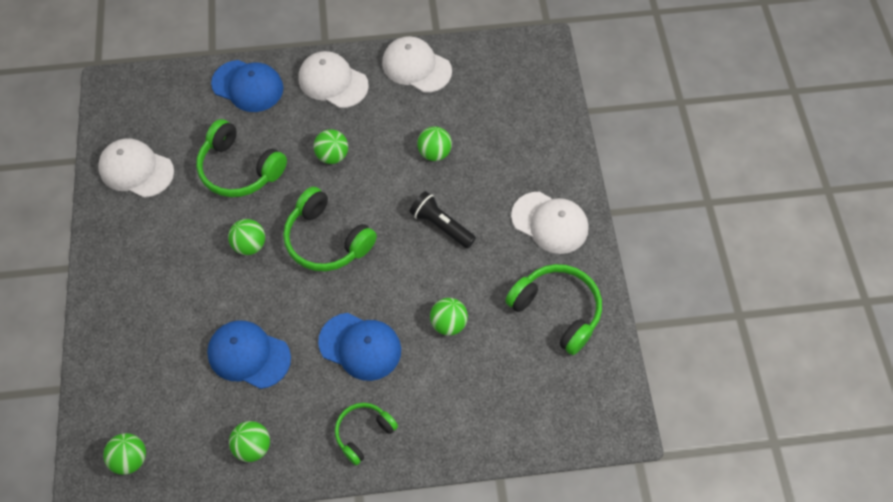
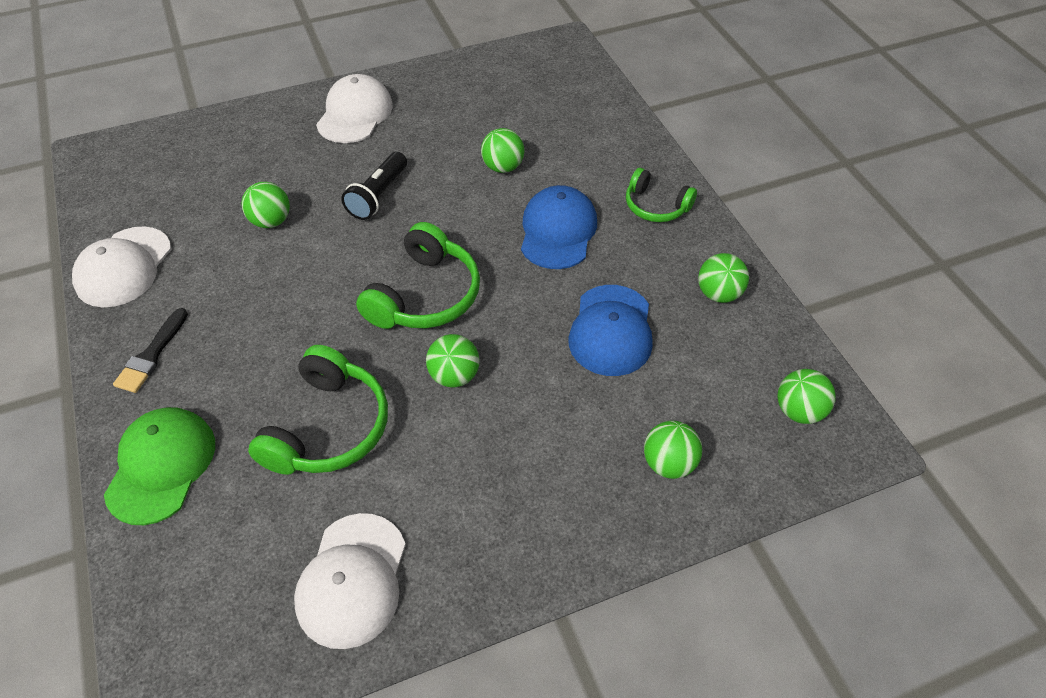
camera: 105 degrees left, 10 degrees down
(248, 86) = (161, 466): blue cap -> green cap
(332, 156) = (289, 322): green ball -> green ball (668, 463)
(333, 82) = (151, 355): white cap -> black brush
(557, 311) = (460, 95): green headphones -> none

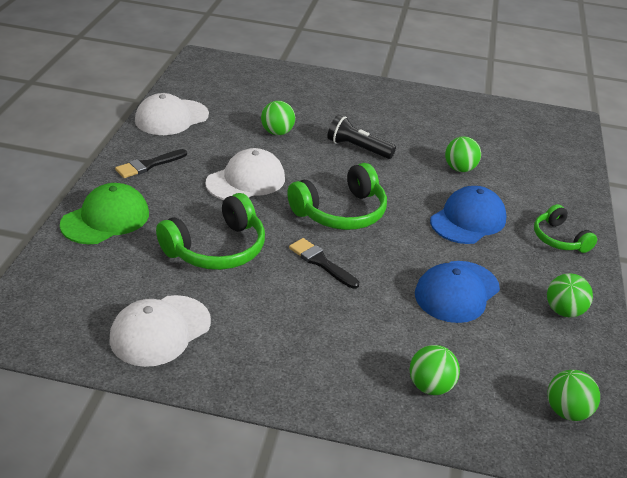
camera: 30 degrees right, 15 degrees down
(355, 114) = (381, 101): white cap -> white cap (246, 181)
(378, 196) = (357, 148): black flashlight -> black flashlight turned 60 degrees clockwise
(454, 376) = (321, 262): green ball -> black brush

